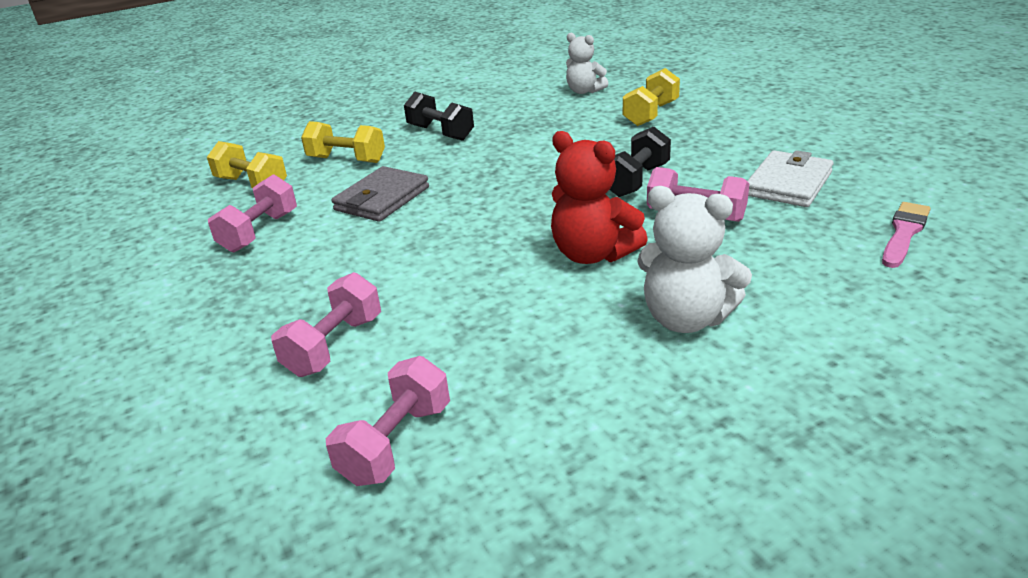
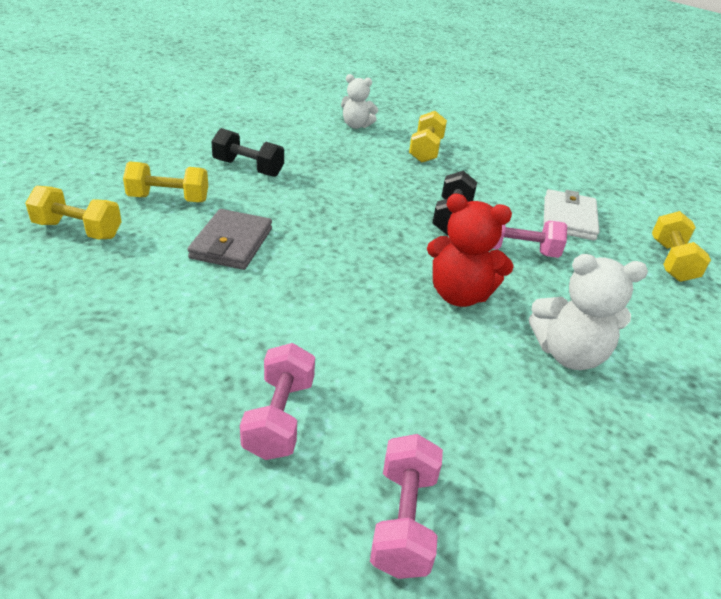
camera: 25 degrees left, 5 degrees up
(259, 232) = (120, 288): pink dumbbell -> none
(904, 233) = (671, 261): pink brush -> yellow dumbbell

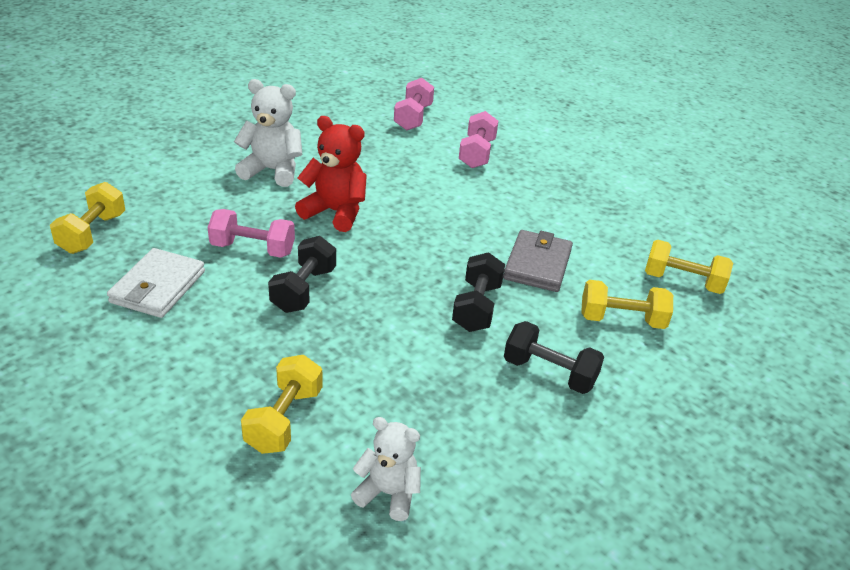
camera: 175 degrees left, 0 degrees up
(299, 207) = (476, 307): none -> black dumbbell

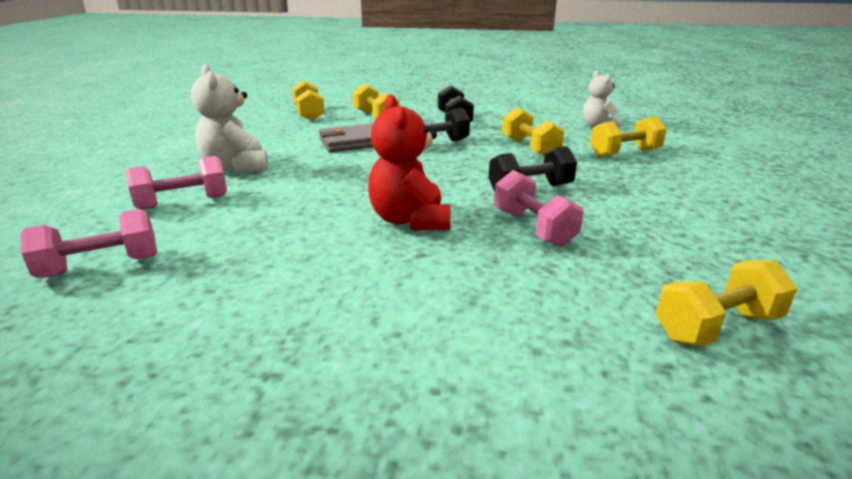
camera: 125 degrees left, 10 degrees down
(158, 287) = (660, 239): white wallet -> none
(272, 171) = (388, 291): white teddy bear -> white teddy bear (236, 167)
(387, 361) = (530, 148): none -> yellow dumbbell

